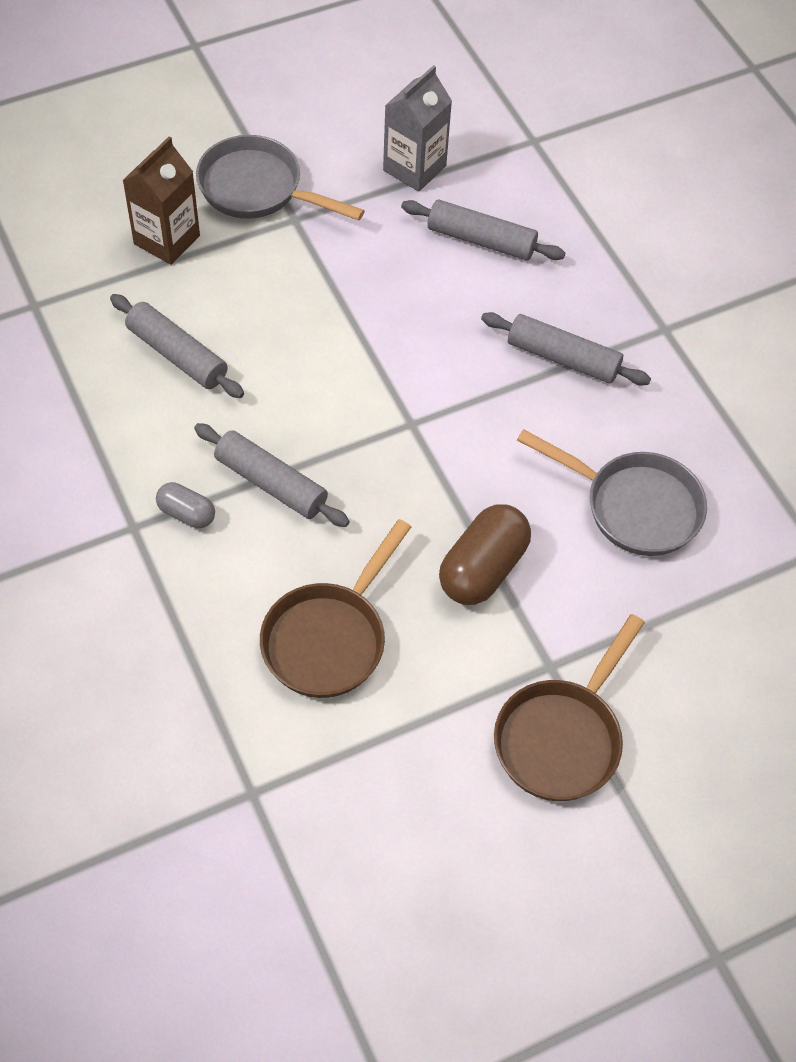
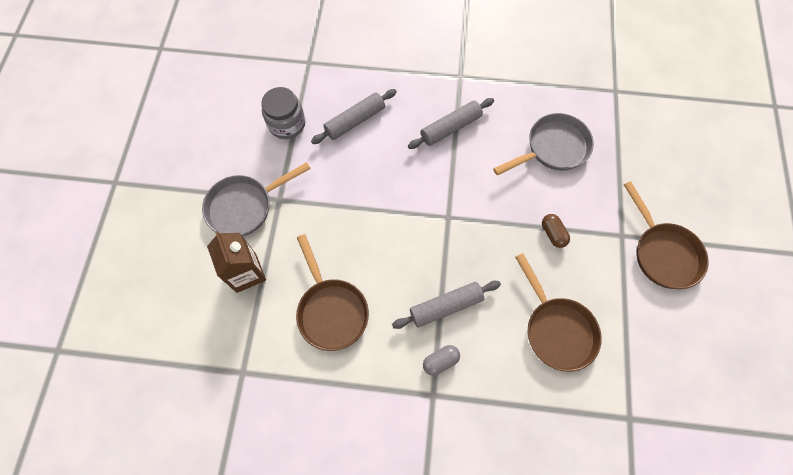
camera: 55 degrees left, 10 degrees up
(177, 355) = (331, 310): grey rolling pin -> brown pan
(414, 168) = (287, 124): grey carton -> grey jar
(483, 569) = (553, 234): brown capsule -> brown capsule, size x0.55

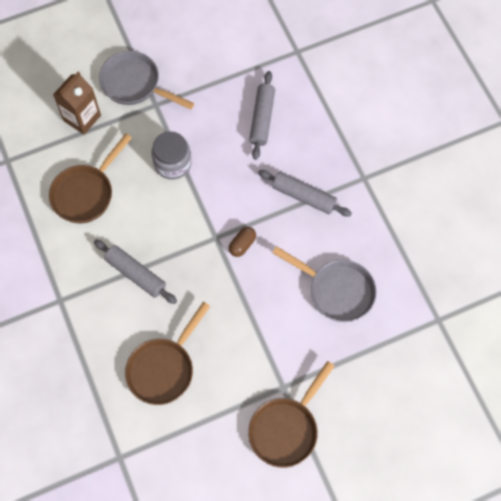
camera: 60 degrees right, 0 degrees up
(287, 124) = (226, 70): grey jar -> grey jar (172, 163)
(355, 121) = (262, 119): grey rolling pin -> grey rolling pin turned 75 degrees clockwise
(440, 361) = (89, 292): grey capsule -> none
(553, 234) = (250, 328): brown capsule -> brown capsule (242, 244)

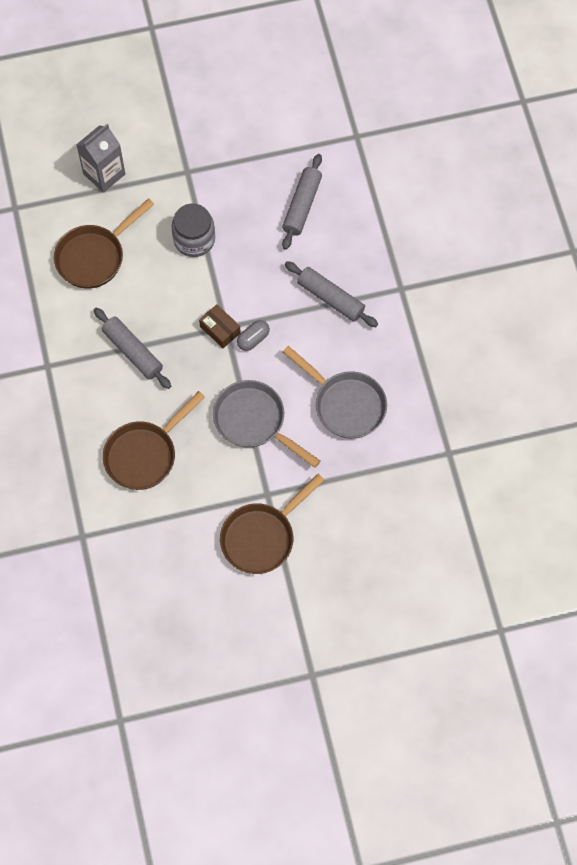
camera: 10 degrees right, 0 degrees up
(82, 118) = (104, 174): brown carton -> grey carton
(135, 84) = (168, 145): grey pan -> grey pan (254, 422)
(211, 241) = (220, 330): none -> brown box
(242, 244) = (253, 339): brown capsule -> grey capsule

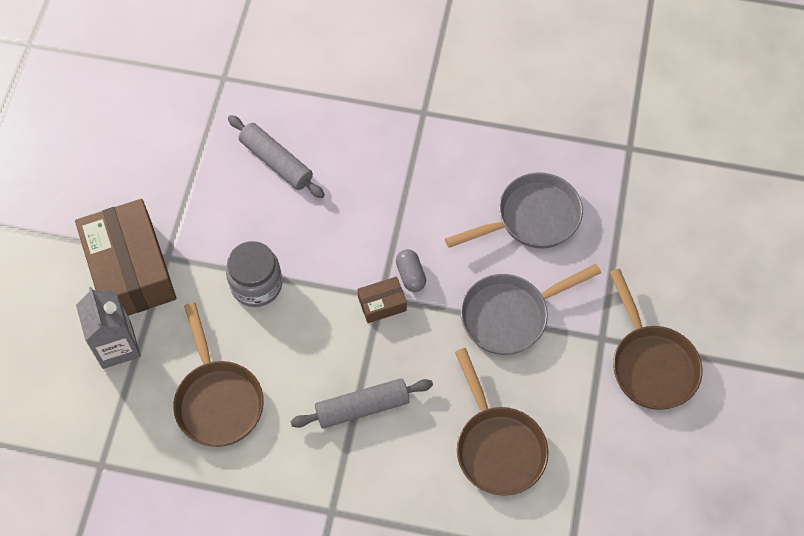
camera: 65 degrees left, 5 degrees down
(165, 154) = (131, 270): none -> brown box
(330, 298) = (401, 181): grey rolling pin -> none

